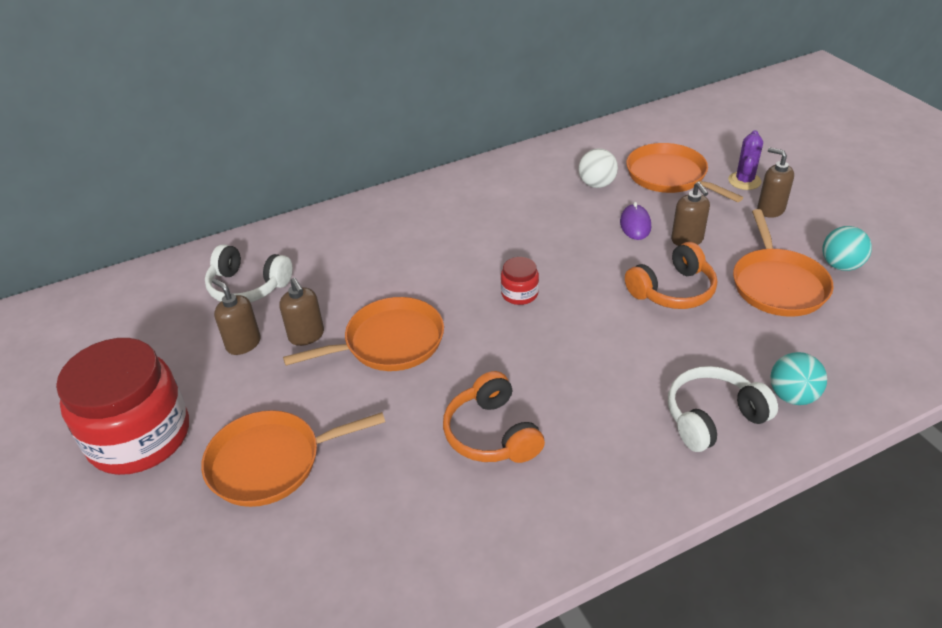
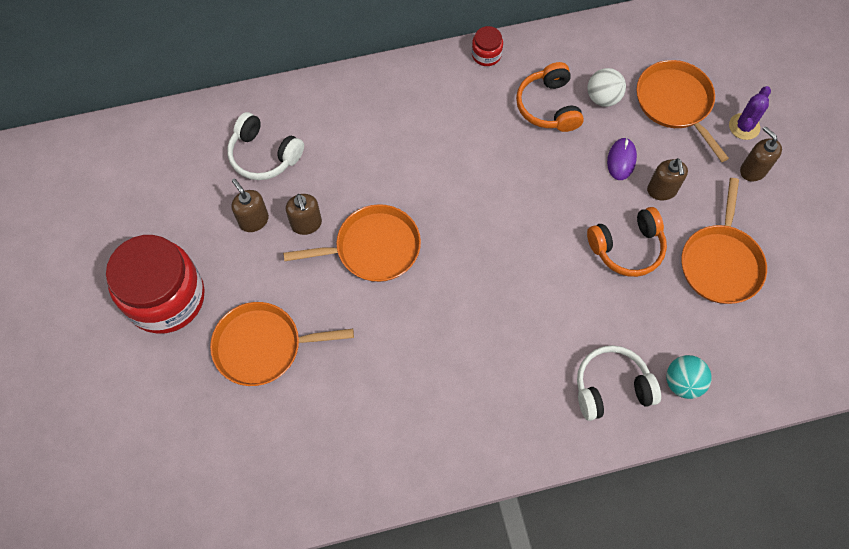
camera: 10 degrees right, 25 degrees up
(492, 433) = (435, 360): orange headphones -> orange headphones (548, 106)
(519, 294) = (494, 219): red jar -> red jar (486, 54)
(840, 265) = (786, 254): turquoise ball -> none

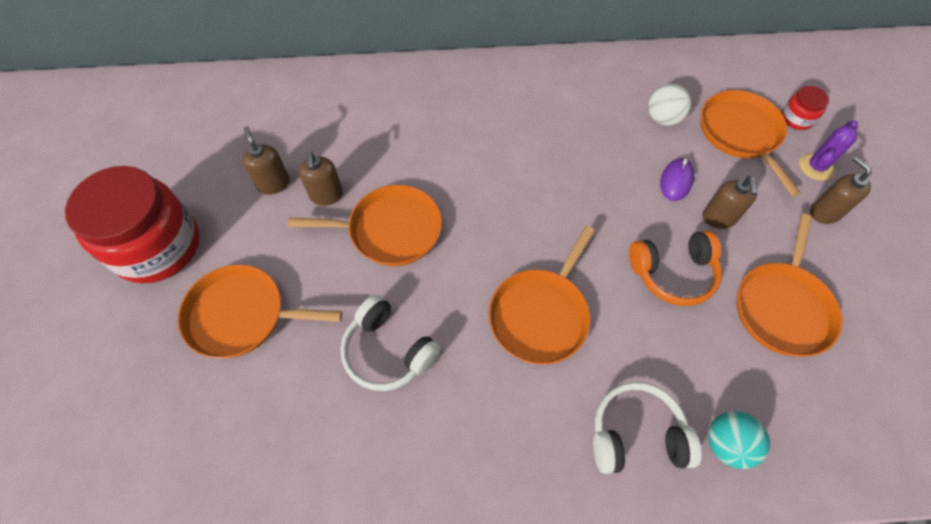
camera: 10 degrees right, 5 degrees down
(264, 155) = (303, 124): white headphones -> white headphones (388, 351)
(486, 54) = (547, 64): red jar -> red jar (796, 118)
(520, 303) = (540, 314): none -> orange pan
(548, 106) = (604, 119): orange headphones -> none

